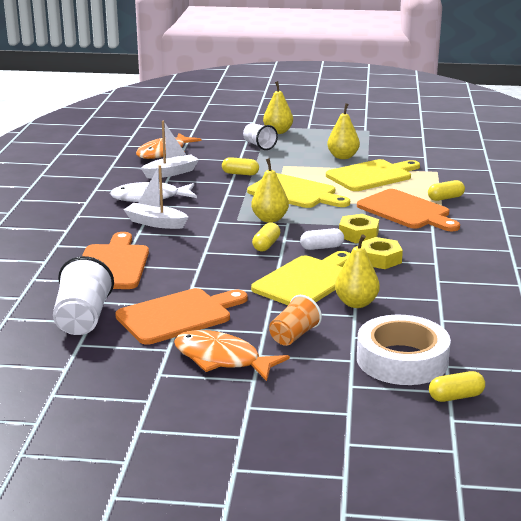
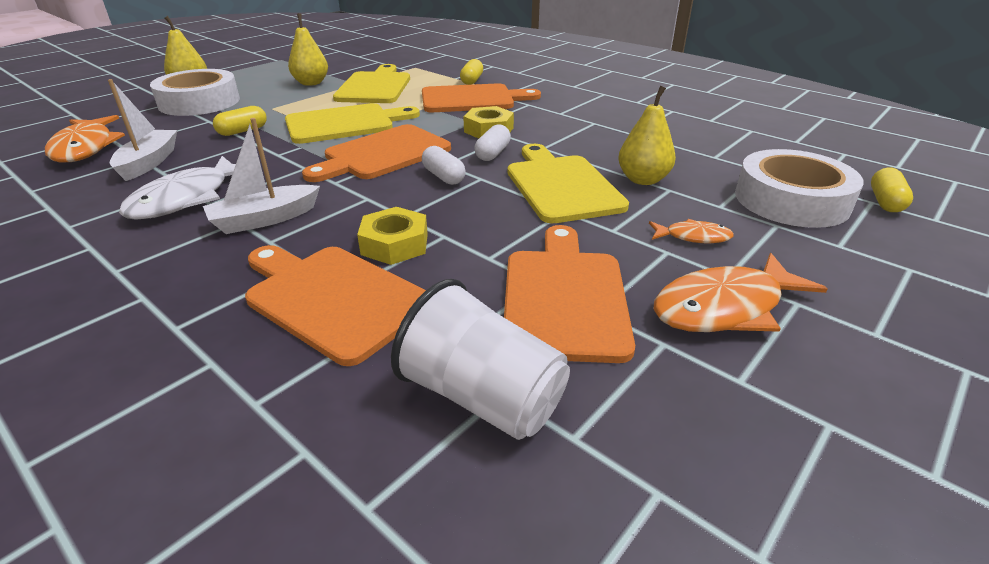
camera: 55 degrees left, 10 degrees up
(259, 145) = (199, 102): white cup -> white tape
(266, 245) = (443, 176): yellow capsule -> white capsule
(270, 219) = (383, 154): yellow pear -> orange cutting board
(294, 336) = (693, 237): orange cup -> orange fish
(379, 259) = (556, 139): yellow nut -> yellow nut (394, 244)

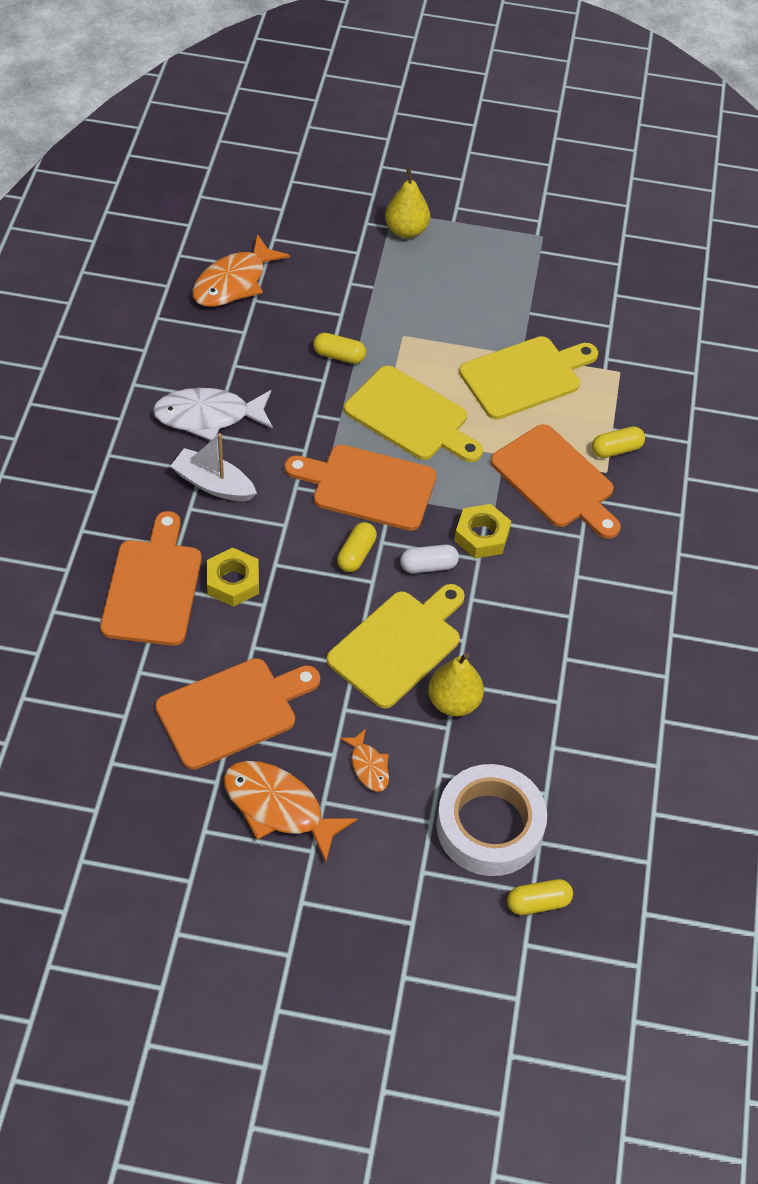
camera: 55 degrees right, 20 degrees up
(149, 162) = (241, 345): white boat -> none
(199, 102) = (374, 272): white tape -> none
(311, 83) = (492, 317): yellow pear -> none
(443, 176) = (356, 554): white capsule -> yellow capsule
(482, 397) = (116, 709): white cup -> none

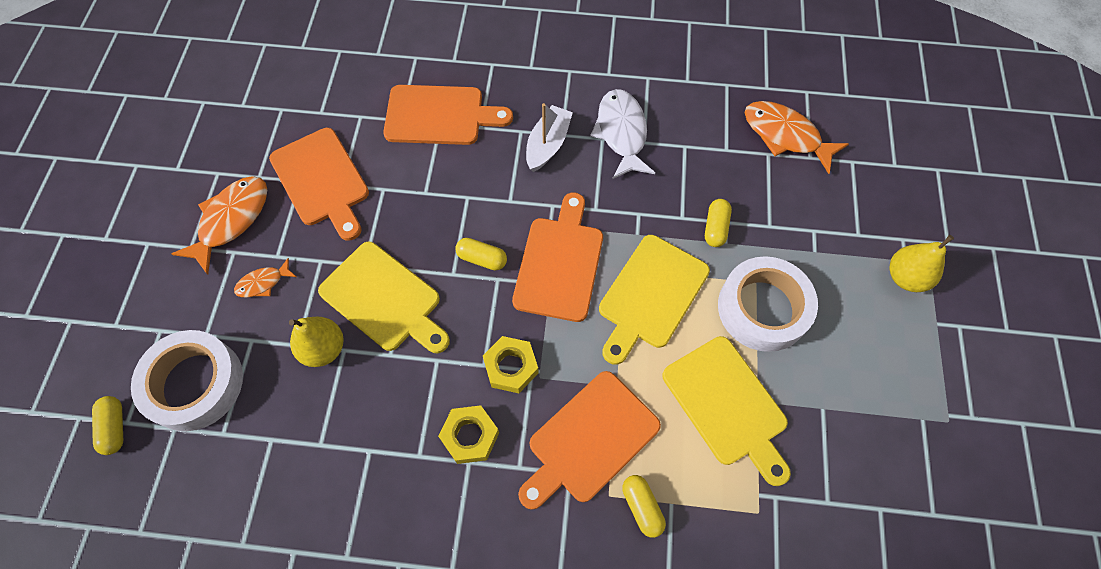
camera: 90 degrees right, 10 degrees up
(233, 582) = (447, 168): yellow nut -> yellow nut (470, 436)
(428, 566) = (472, 320): white capsule -> none
(430, 335) = (763, 308): none -> white tape

